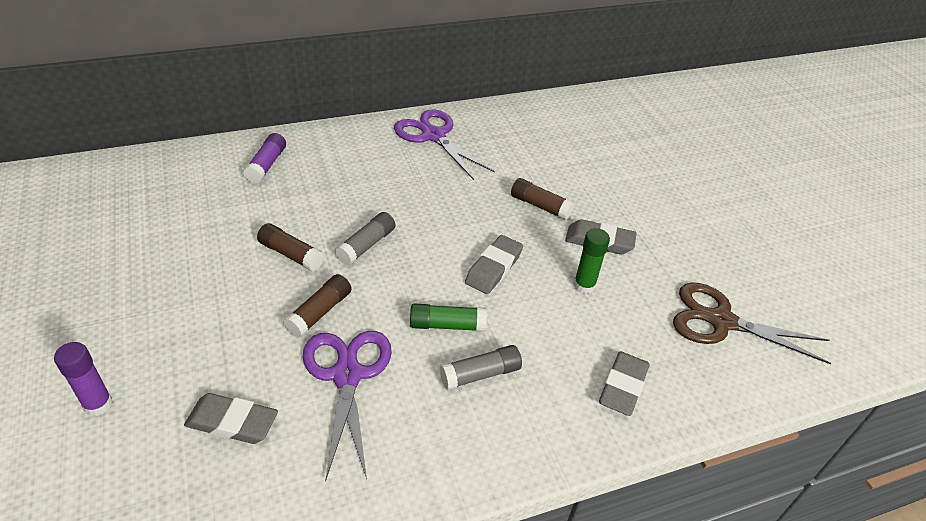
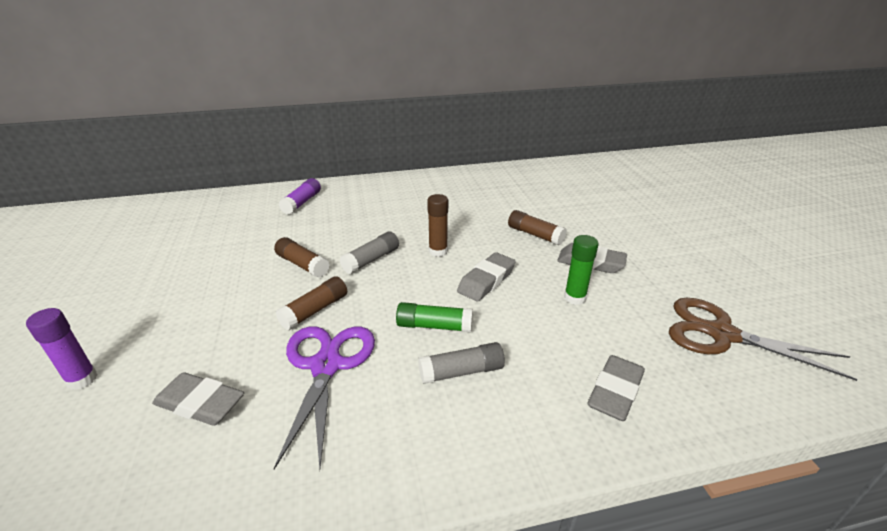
camera: 10 degrees right, 10 degrees down
(433, 136) = (446, 186): purple scissors -> none
(438, 232) = (438, 251): none -> brown glue stick

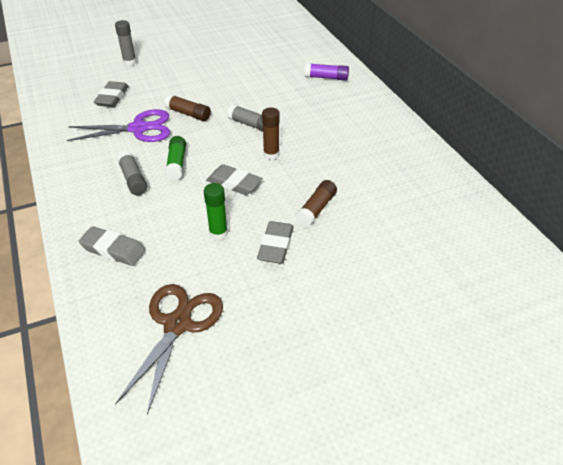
camera: 80 degrees right, 10 degrees up
(82, 379) = (129, 62): purple glue stick -> grey glue stick
(302, 265) = (238, 98): brown glue stick -> none

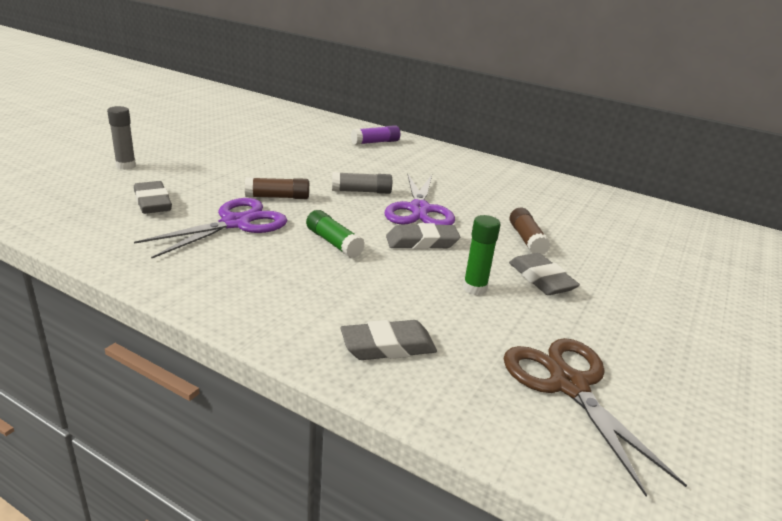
camera: 40 degrees left, 15 degrees down
(133, 179) = (305, 271): grey glue stick -> none
(271, 154) = (419, 210): brown glue stick -> purple scissors

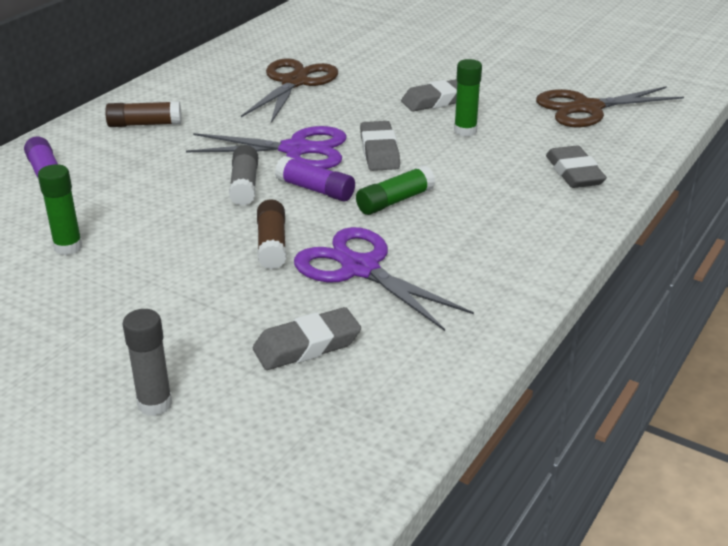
camera: 85 degrees left, 5 degrees up
(289, 148) = (68, 247): none -> green glue stick
(354, 214) = (315, 190): none -> purple glue stick
(526, 239) = (358, 98): brown glue stick -> brown glue stick (144, 124)
(546, 214) = (294, 82): none -> brown scissors

